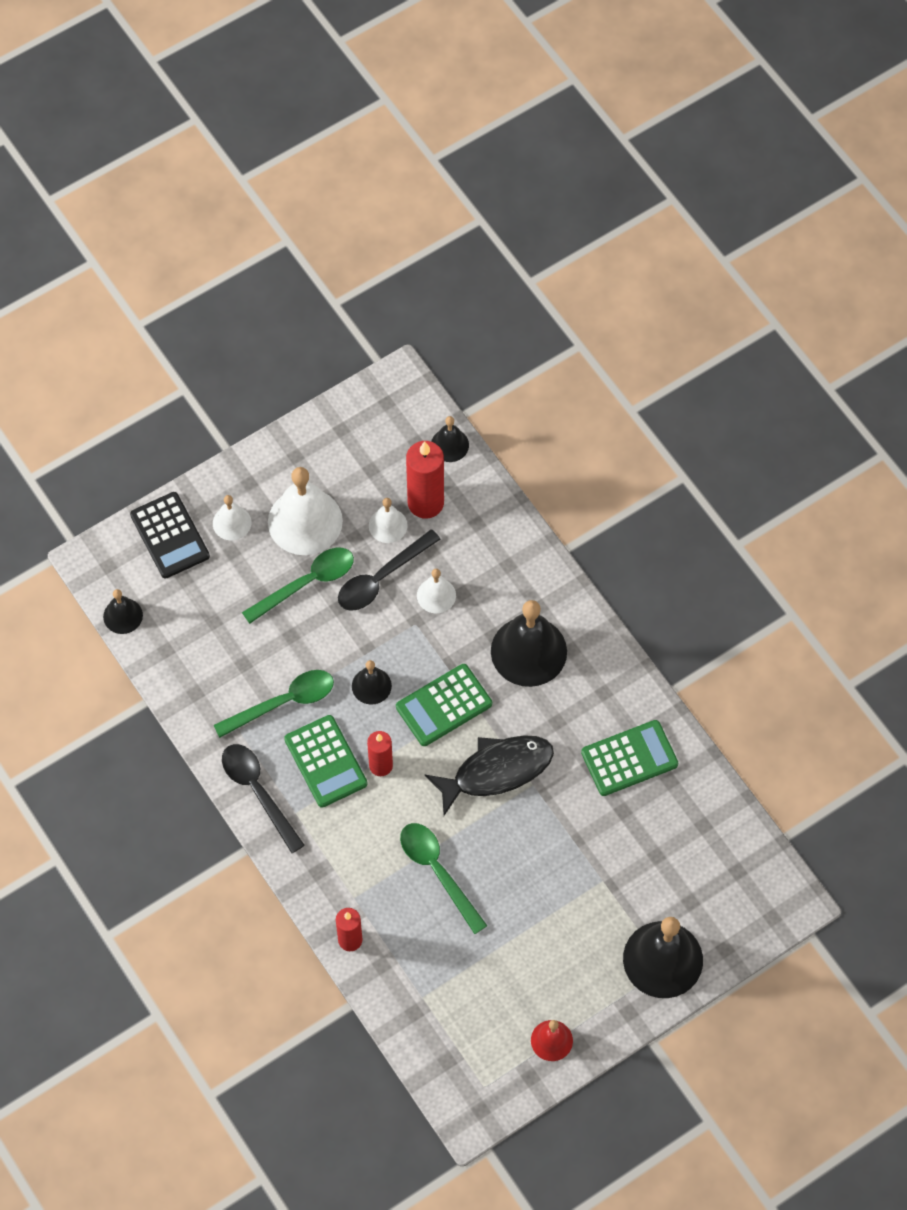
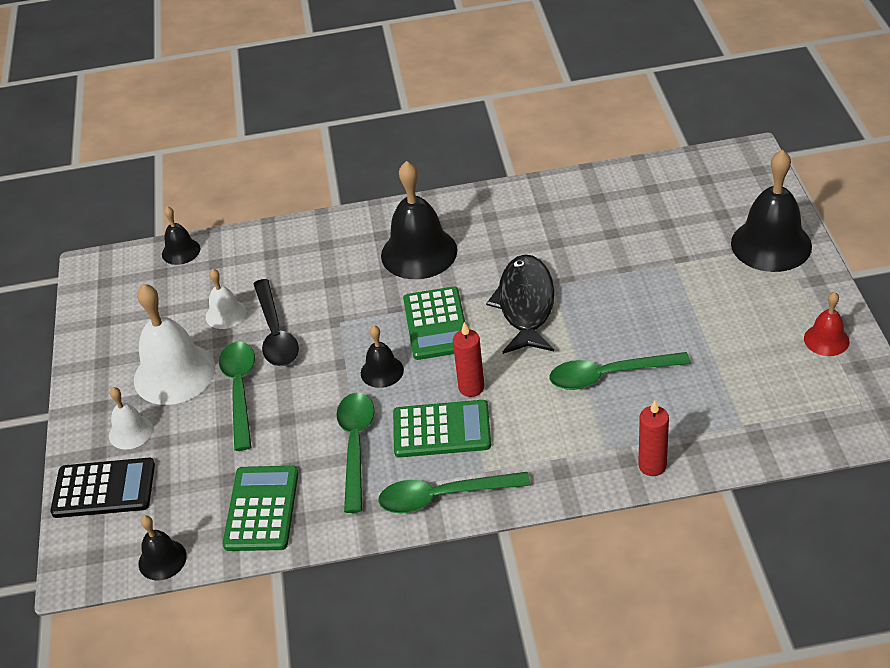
camera: 60 degrees left, 20 degrees down
(258, 792) = (443, 496): black spoon -> green spoon
(425, 503) = (224, 282): red candle -> none
(436, 595) = (321, 299): white bell -> none
(629, 758) = (563, 216): green calculator -> green calculator (262, 509)

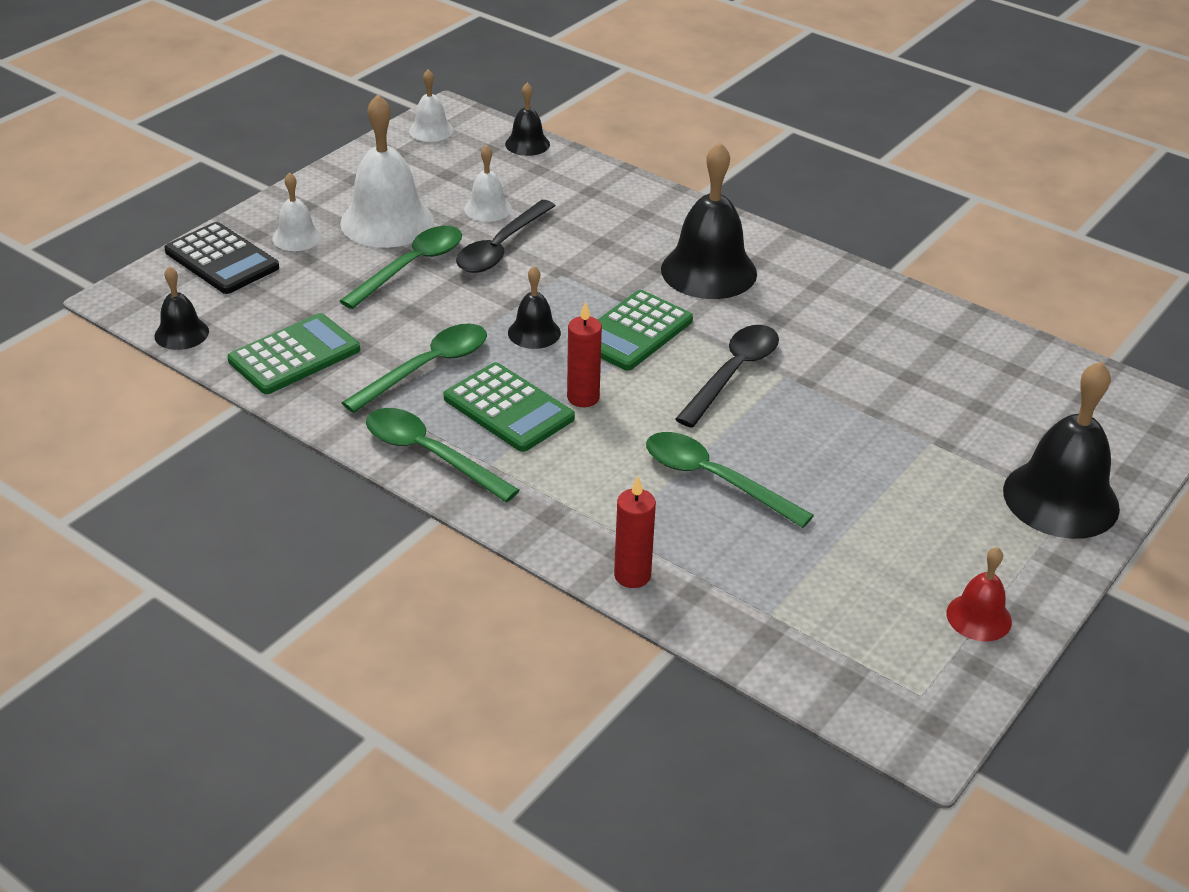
camera: 40 degrees right, 5 degrees down
(100, 289) = (431, 130): none -> white bell
(525, 305) = (733, 373): black fish -> black spoon

